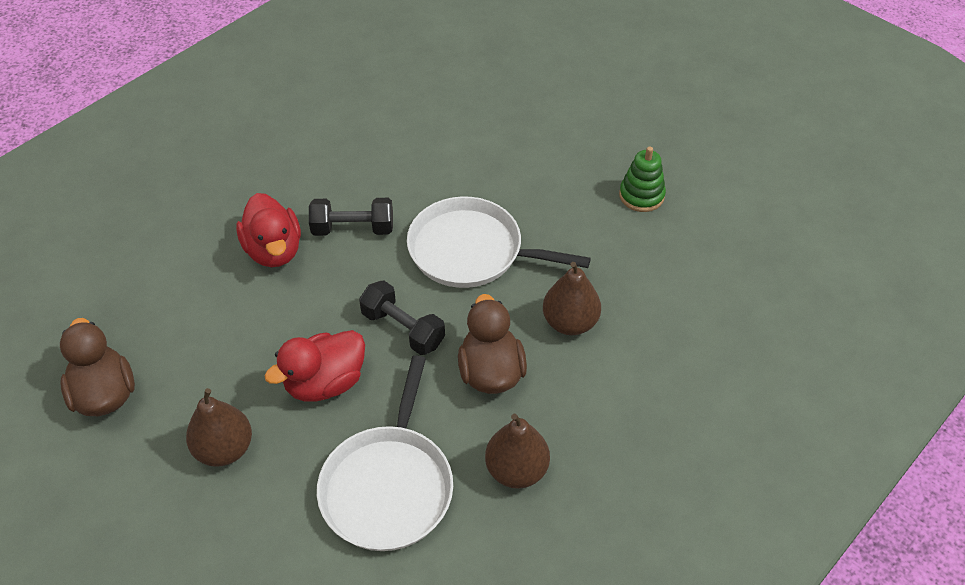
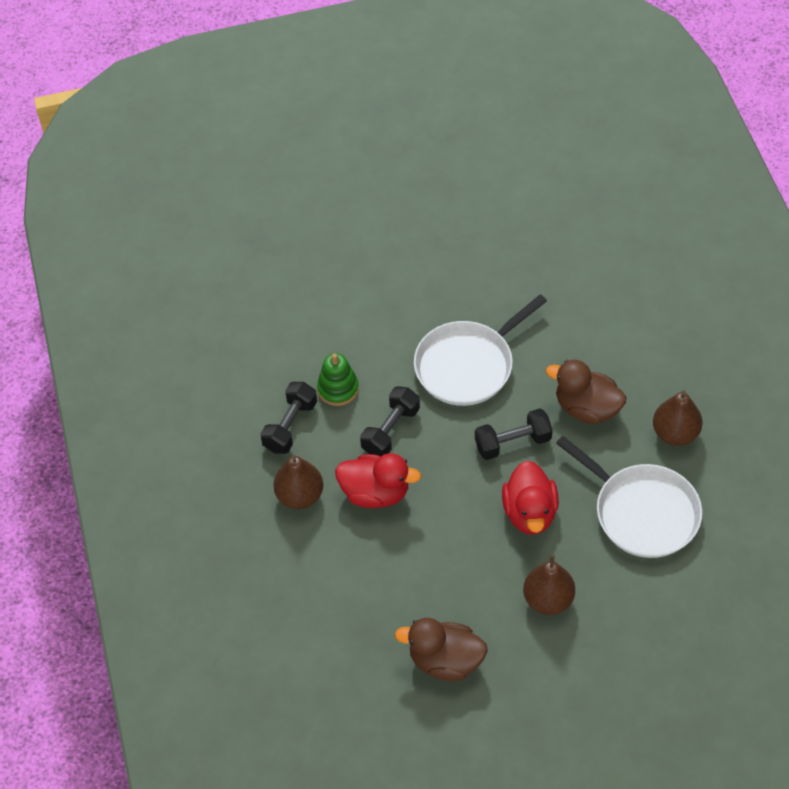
camera: 55 degrees left, 5 degrees up
(310, 159) = (290, 426): none -> black dumbbell
(570, 322) = (575, 340): brown pear -> brown pear (300, 496)
(641, 195) = (489, 235): green stacking toy -> green stacking toy (338, 389)

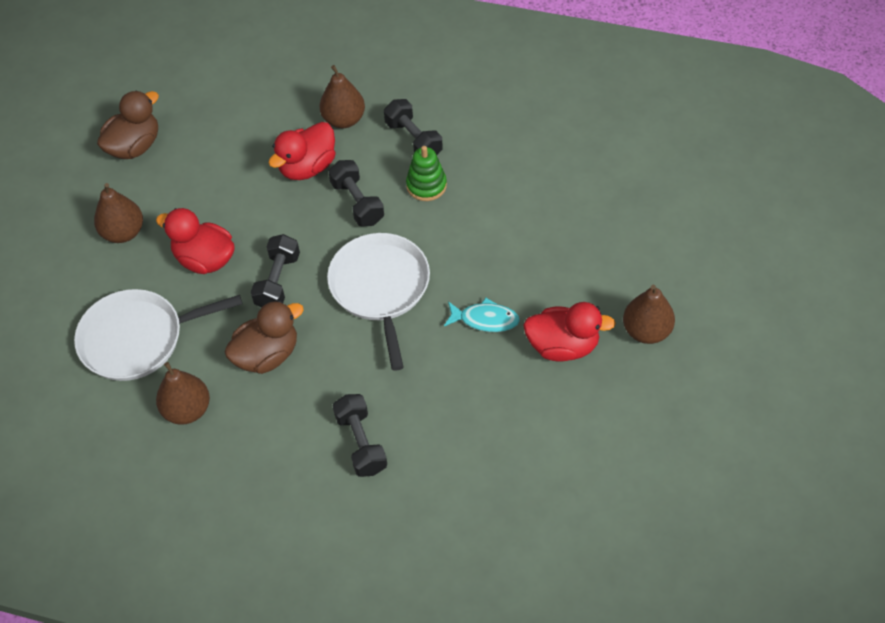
camera: 120 degrees right, 0 degrees up
(389, 180) = (646, 331): none -> brown pear
(438, 223) = (563, 346): none -> red duck
(448, 281) = (485, 319): none -> turquoise fish
(613, 304) = (361, 443): none -> black dumbbell

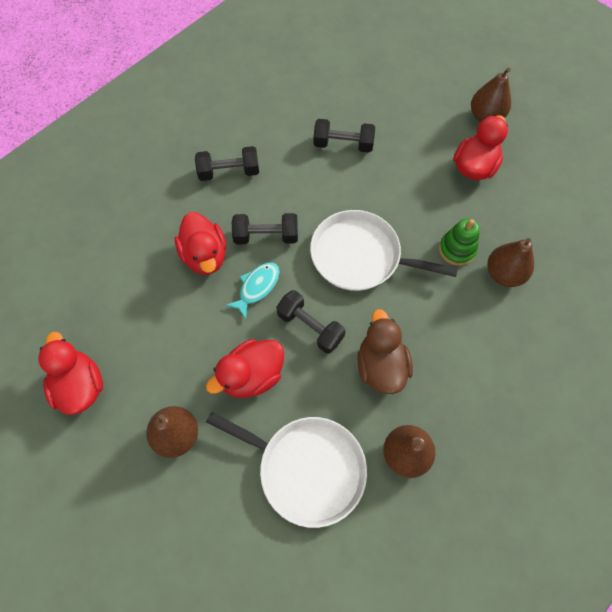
camera: 65 degrees left, 10 degrees up
(134, 146) = (80, 386): brown duck -> red duck
(138, 339) = (306, 468): white pan -> white pan turned 75 degrees counterclockwise
(344, 120) = (174, 209): brown pear -> brown pear (503, 274)
(361, 443) = (499, 331): black dumbbell -> black dumbbell (343, 144)
(426, 185) = (280, 183): green stacking toy -> green stacking toy (457, 249)
(485, 319) = (427, 202): turquoise fish -> turquoise fish (257, 287)

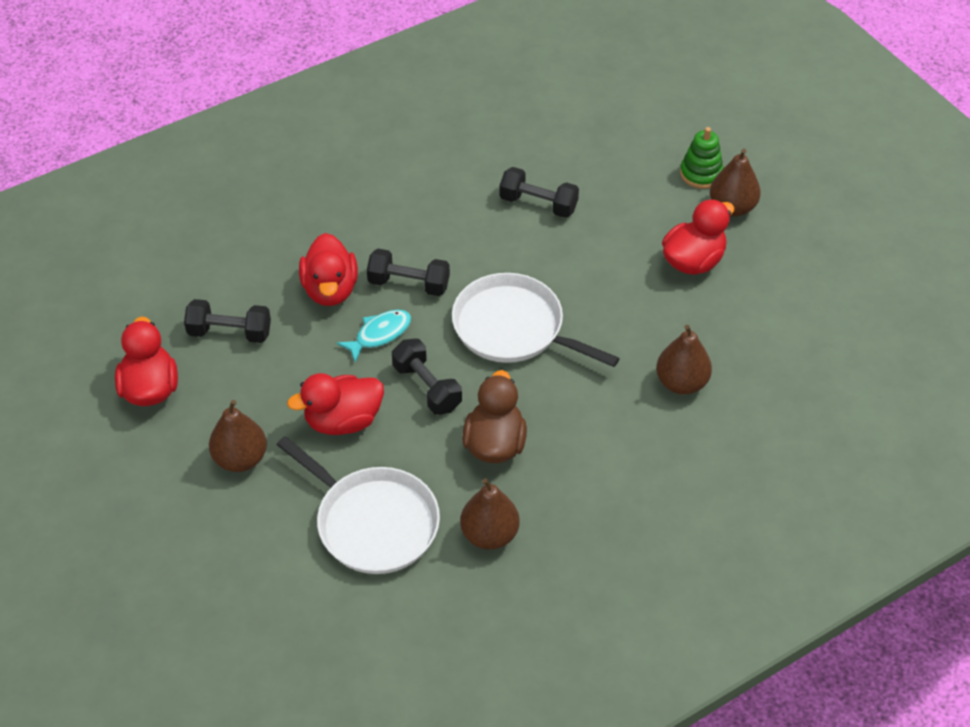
camera: 15 degrees right, 15 degrees down
(229, 172) = (388, 207): black dumbbell -> black dumbbell (230, 332)
(457, 249) = (634, 345): green stacking toy -> green stacking toy (701, 174)

